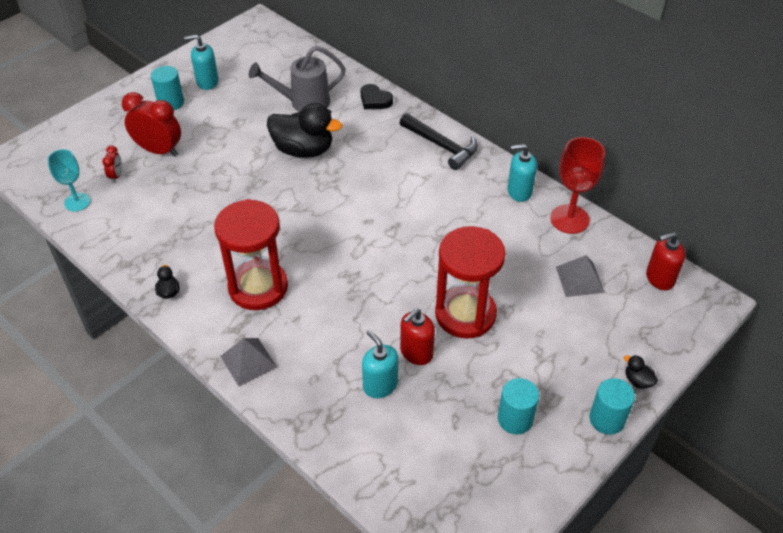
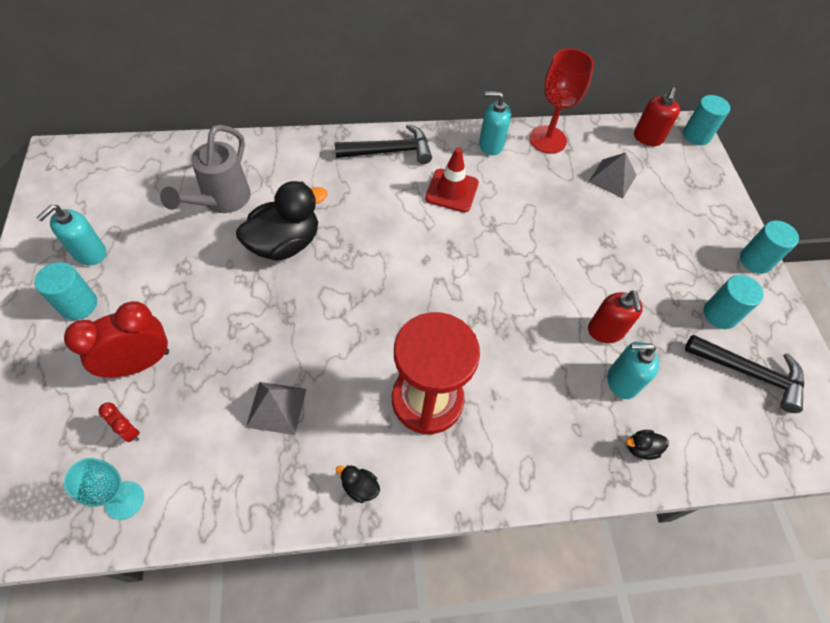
camera: 55 degrees left, 10 degrees up
(248, 361) = (514, 471): grey pyramid -> grey pyramid (276, 407)
(375, 100) = (282, 152): black heart -> none
(446, 197) = (452, 190): none -> red traffic cone
(465, 314) = (590, 269): red hourglass -> none
(475, 466) = (749, 373): none -> black hammer
(519, 191) = (491, 145): turquoise soap dispenser -> turquoise soap dispenser turned 60 degrees clockwise
(637, 381) = (732, 218): black duck -> black duck (641, 448)
(710, 309) = (696, 135): none -> turquoise cylinder

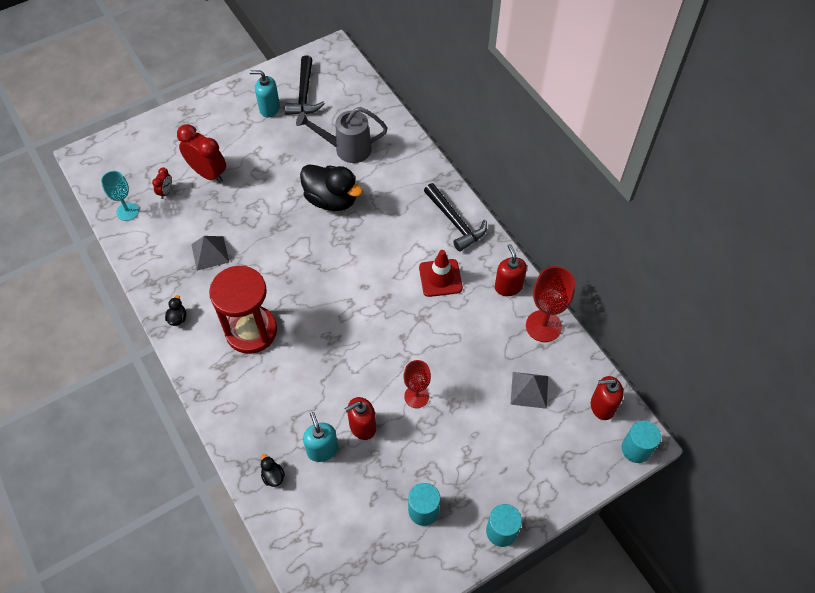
camera: 70 degrees right, 0 degrees up
(78, 305) = (232, 125): turquoise cylinder -> none
(491, 145) = (508, 286): turquoise soap dispenser -> red soap dispenser
(586, 268) = (416, 396): none -> red goblet
(749, 373) = (375, 544): black hammer -> black hammer (304, 94)

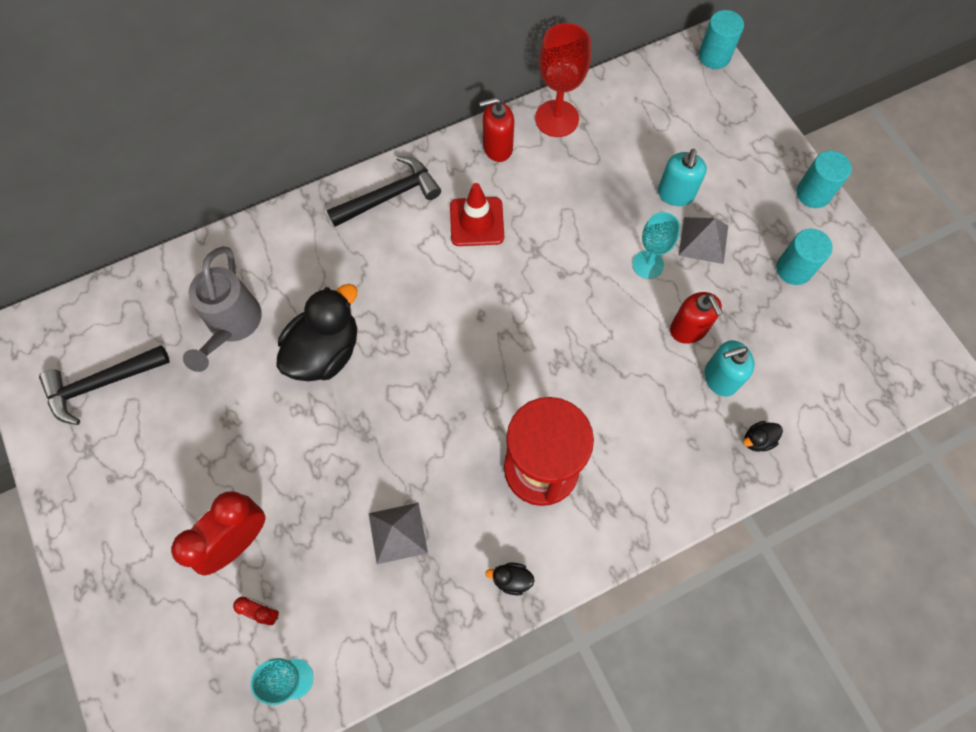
camera: 85 degrees left, 10 degrees up
(269, 108) = (119, 441): turquoise soap dispenser -> turquoise soap dispenser (675, 194)
(304, 94) = (101, 384): black hammer -> black hammer turned 150 degrees clockwise
(416, 396) = (648, 264): red goblet -> turquoise goblet
(529, 390) = (641, 144): grey pyramid -> grey pyramid (703, 240)
(602, 406) = (663, 78): red soap dispenser -> none

